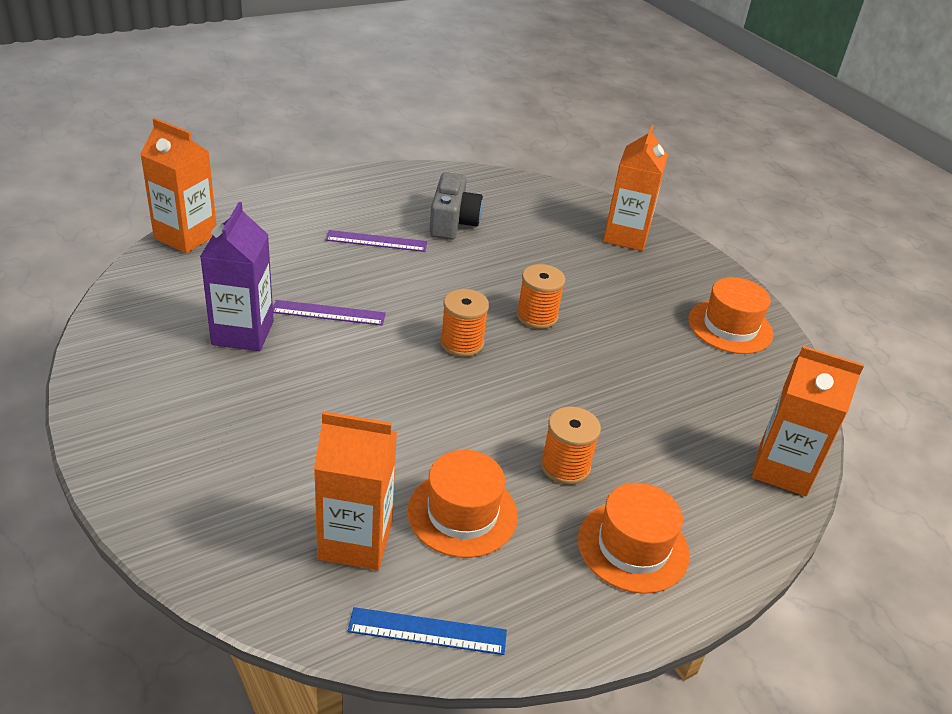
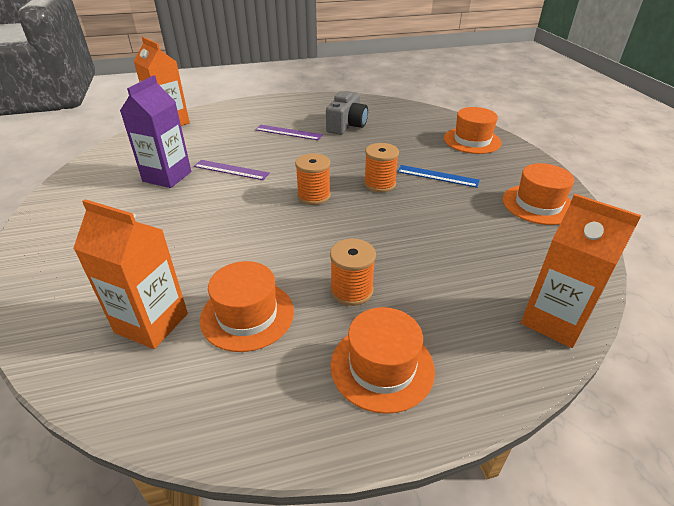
camera: 20 degrees right, 0 degrees up
(427, 631) = (162, 409): blue ruler -> blue ruler (437, 176)
(626, 236) = (472, 140): orange carton -> orange hat

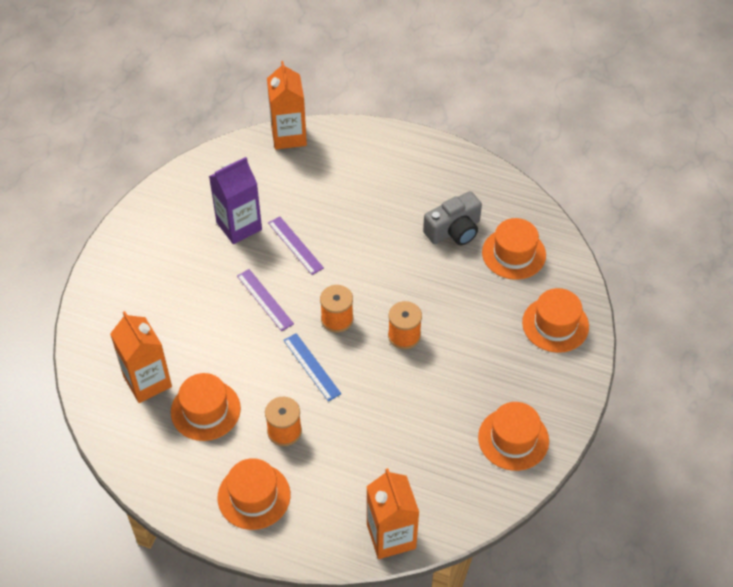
camera: 35 degrees right, 15 degrees up
(288, 132) = (387, 212): purple ruler -> purple ruler (265, 299)
(399, 122) = (513, 254): none -> orange hat
(437, 176) = (465, 355): blue ruler -> blue ruler (312, 366)

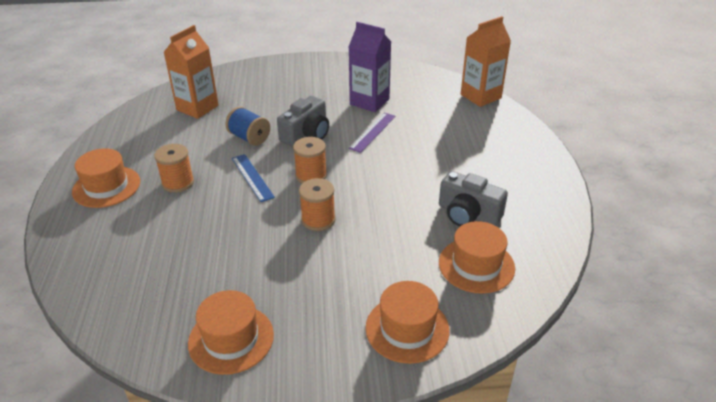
camera: 65 degrees right, 15 degrees down
(205, 410) = (182, 139): orange hat -> none
(241, 350) = (249, 138): none -> blue spool
(265, 299) = (306, 134): purple ruler -> grey camera
(312, 366) = (252, 177): blue ruler -> blue ruler turned 60 degrees counterclockwise
(391, 536) = (81, 280): orange carton -> none

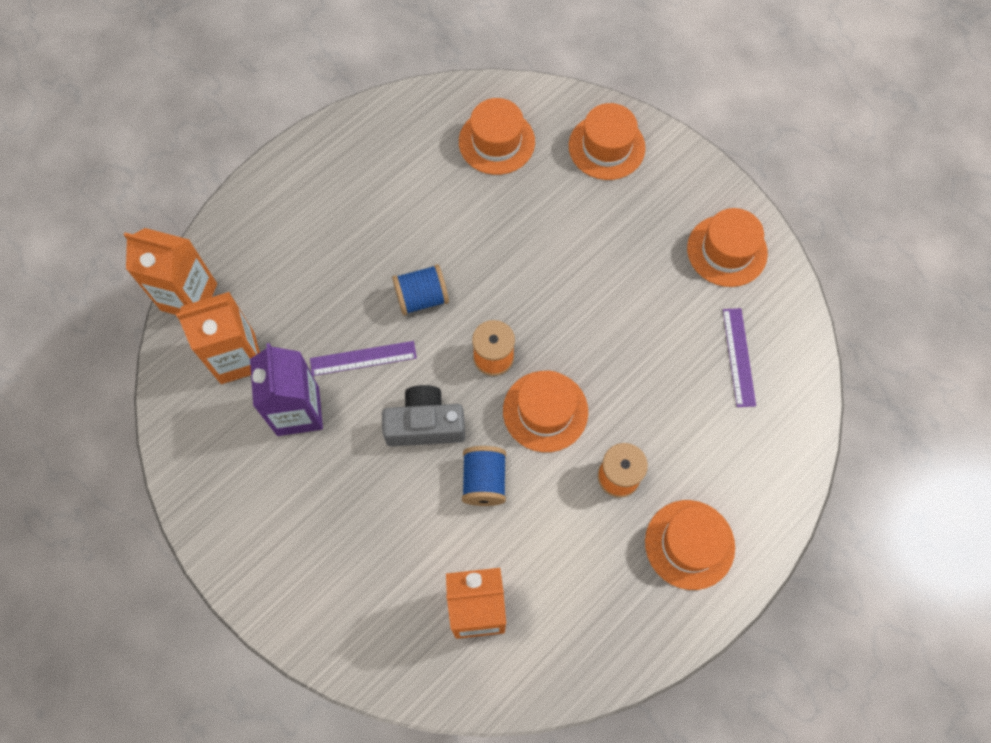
camera: 130 degrees left, 30 degrees up
(155, 283) = (739, 357): none -> purple ruler
(252, 177) = (545, 411): blue ruler -> orange hat
(318, 220) = (550, 297): orange spool -> none
(385, 168) = (422, 298): none -> blue spool
(424, 97) = (237, 358): none -> orange carton
(468, 214) = (434, 184): grey camera -> none

